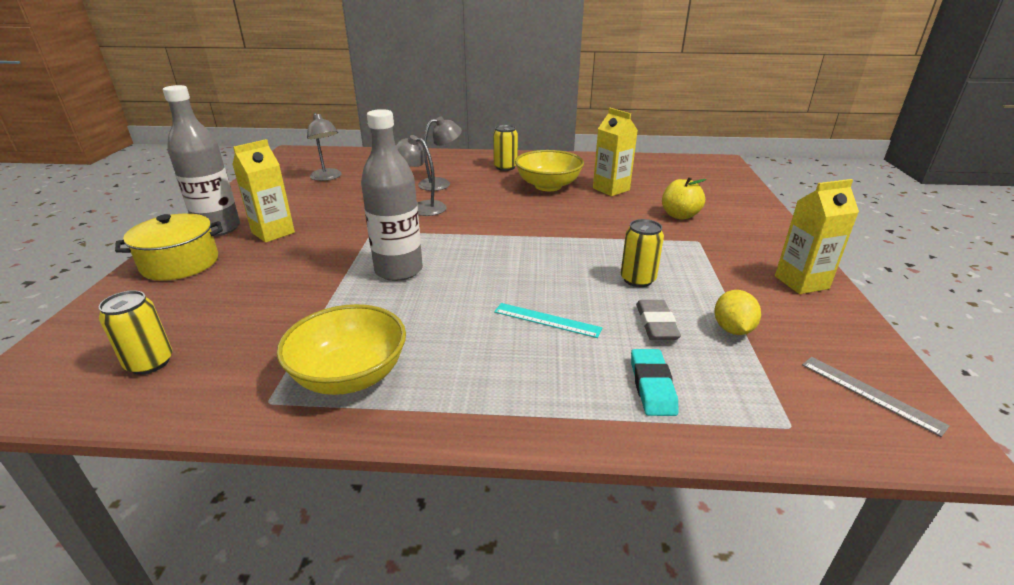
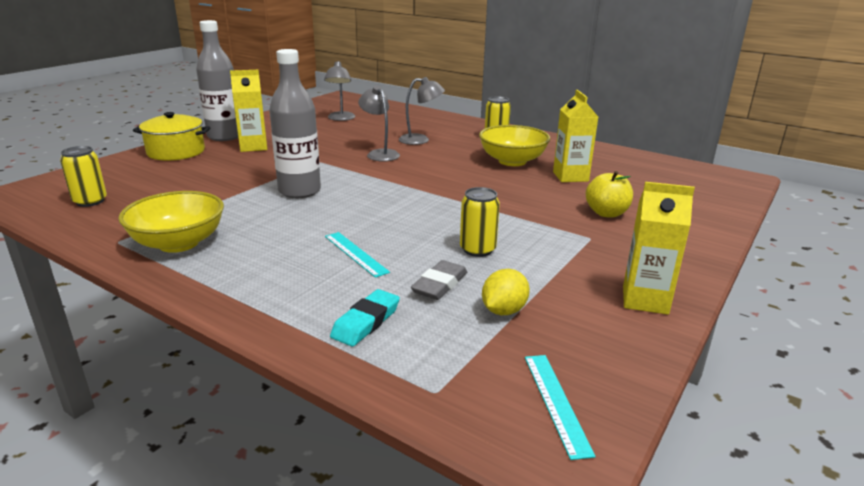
camera: 30 degrees right, 5 degrees down
(870, 393) = (556, 402): grey ruler -> turquoise ruler

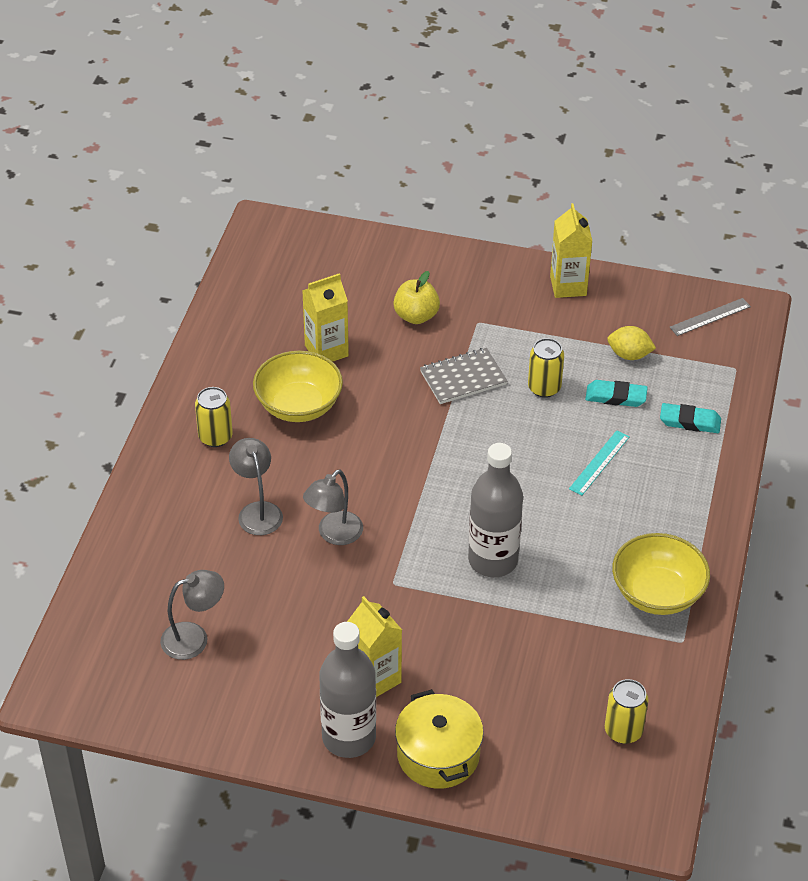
camera: 110 degrees left, 20 degrees up
(440, 285) = (616, 397): grey eraser -> turquoise eraser
(512, 217) = (463, 378): none -> grey notebook
(556, 402) = (710, 317): turquoise ruler -> grey ruler

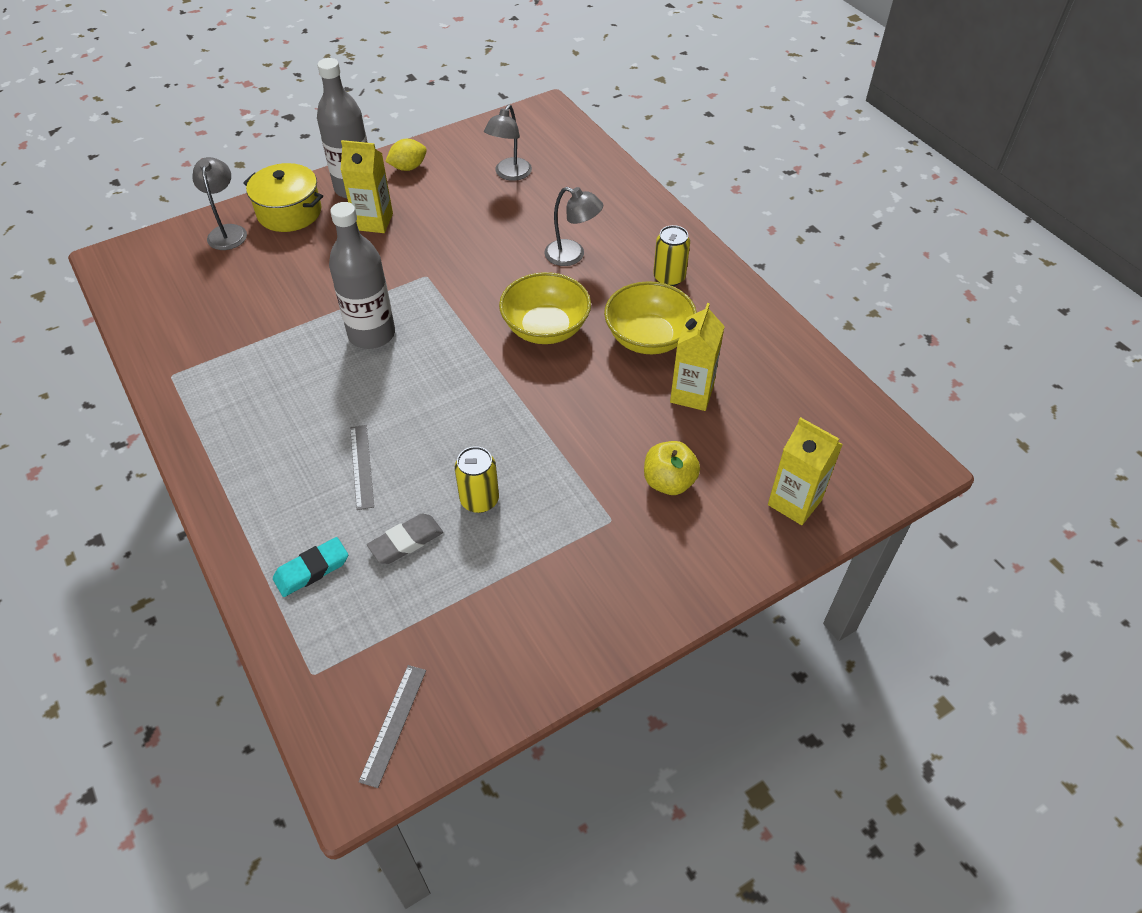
camera: 135 degrees right, 5 degrees up
(334, 534) = (503, 276): grey lamp -> grey lamp (228, 232)
(463, 378) = (558, 455): grey notebook -> none
(568, 286) = (578, 636): yellow carton -> yellow carton (794, 502)
(599, 462) = (362, 466): turquoise ruler -> grey ruler
(616, 397) = (406, 542): turquoise eraser -> grey eraser
(623, 730) = (173, 295): yellow can -> none
(629, 355) = (436, 600): yellow lemon -> yellow lemon (408, 167)
(657, 593) = (219, 395): yellow bowl -> yellow bowl (545, 328)

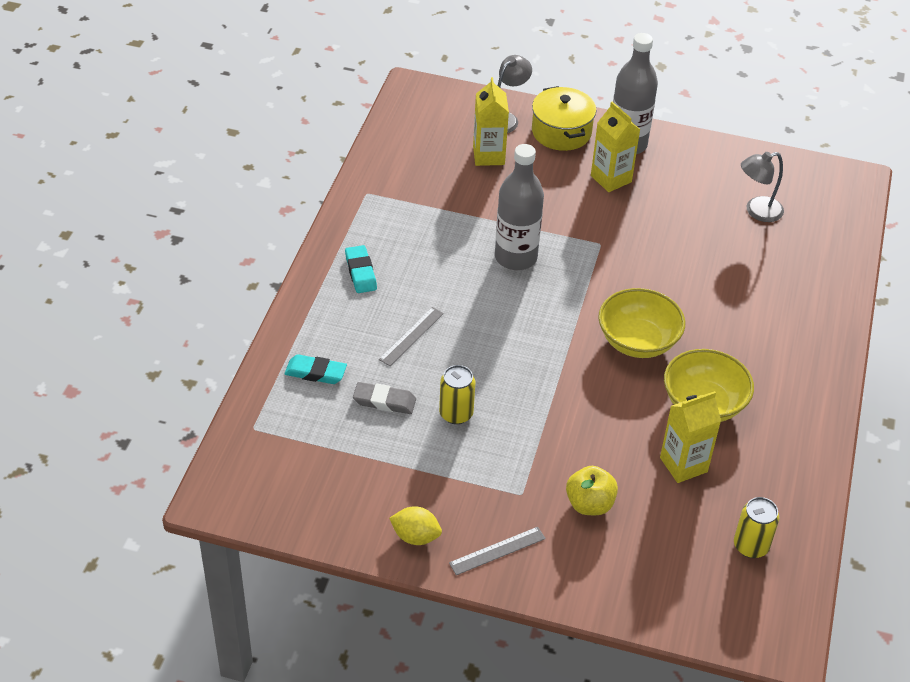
camera: 45 degrees right, 5 degrees down
(248, 447) = (360, 272): none -> turquoise eraser
(394, 724) = (263, 491): grey ruler -> grey ruler (497, 551)
(408, 167) = (685, 154): yellow lemon -> yellow lemon (415, 536)
(572, 255) = (725, 305): grey lamp -> none
(669, 277) = (779, 375): yellow can -> yellow can (751, 546)
(794, 502) = (658, 589): yellow carton -> yellow carton (488, 155)

